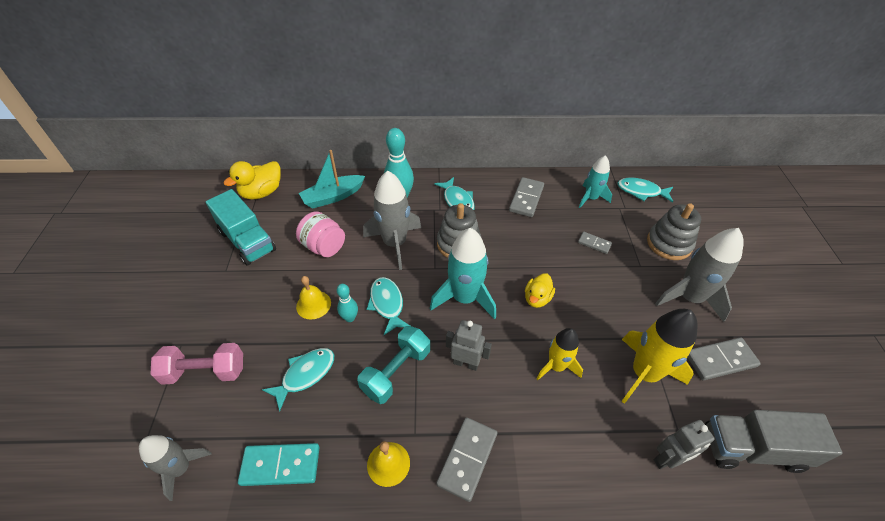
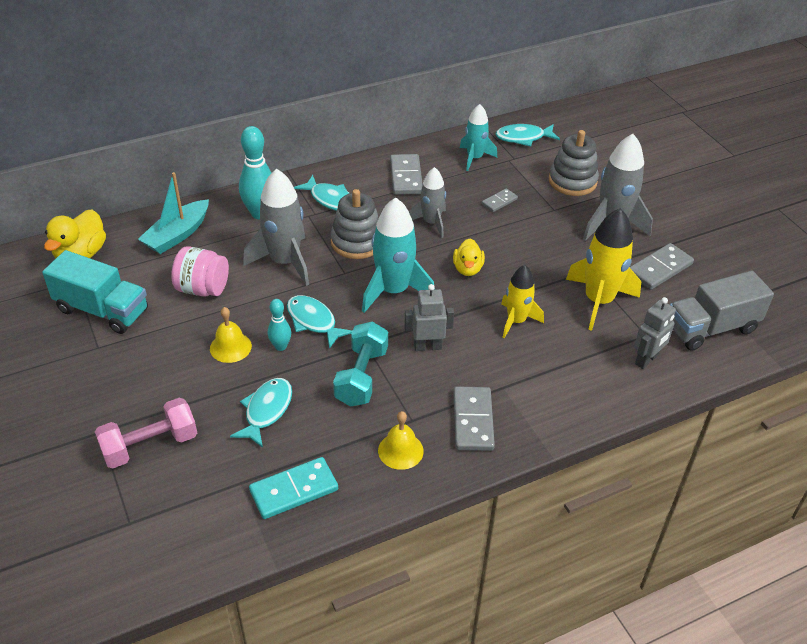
camera: 25 degrees left, 5 degrees down
(181, 468) = (189, 530): grey rocket -> grey rocket (431, 222)
(594, 244) = (499, 202): grey domino -> grey domino turned 45 degrees counterclockwise

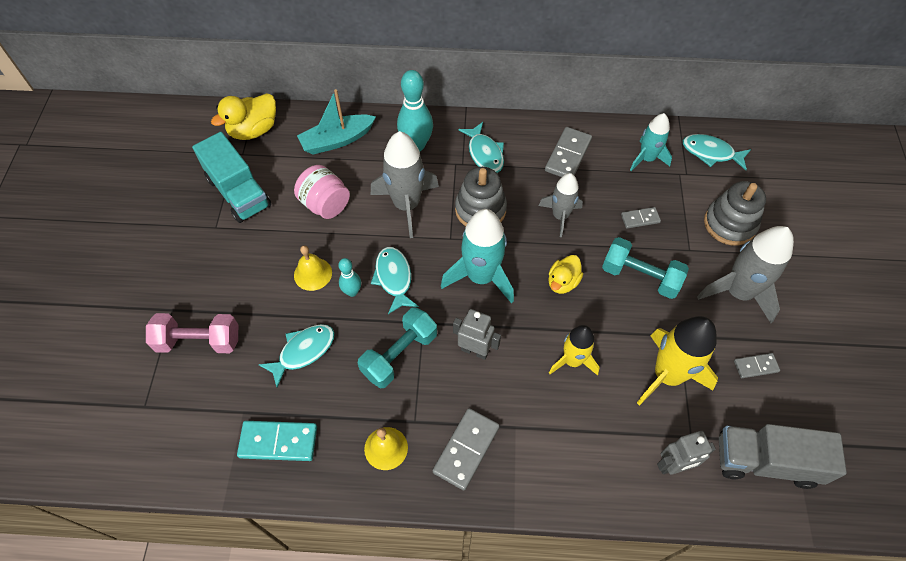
camera: 30 degrees right, 15 degrees up
(528, 242) = (640, 276): none -> turquoise dumbbell
(659, 269) = (756, 366): grey domino -> grey domino, size x0.58

